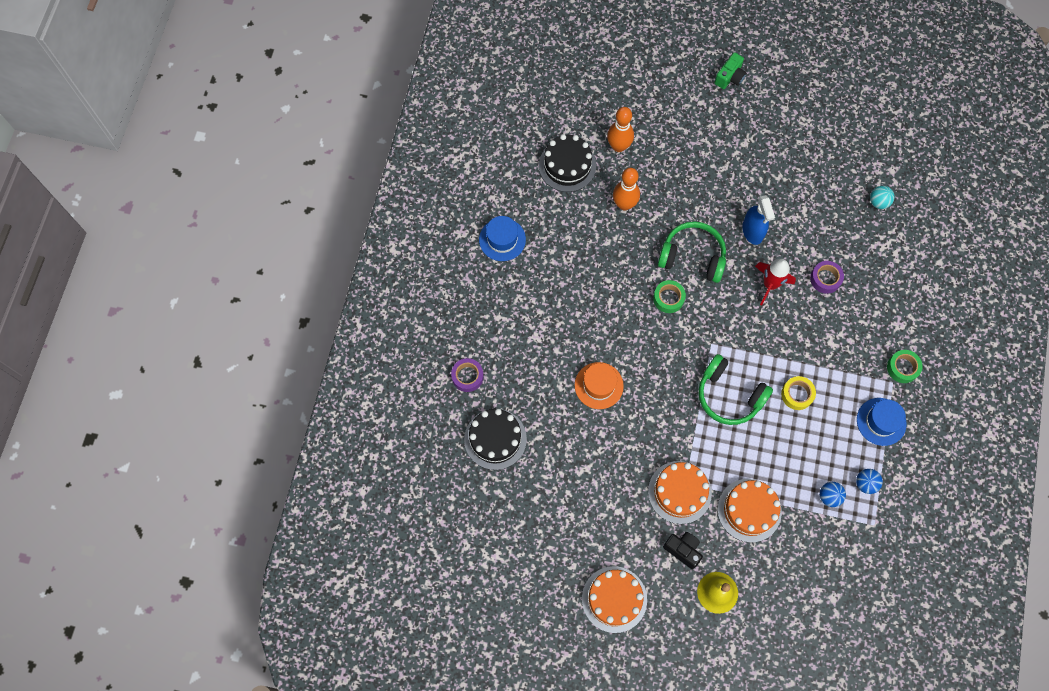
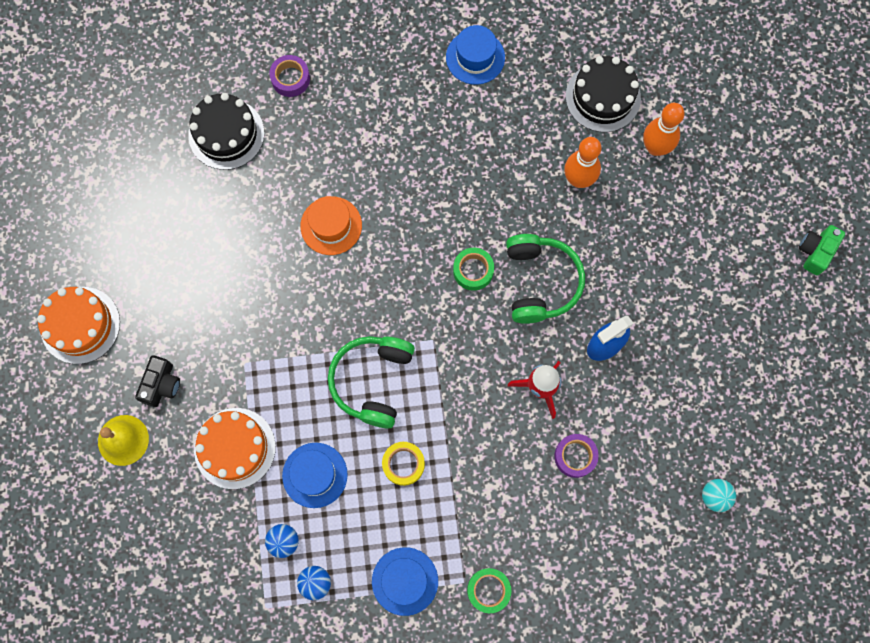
camera: 70 degrees right, 5 degrees up
(679, 492) = (230, 359): orange cake -> none
(730, 77) = (815, 252): green camera -> green camera turned 105 degrees clockwise
(786, 459) = (315, 475): none -> blue hat

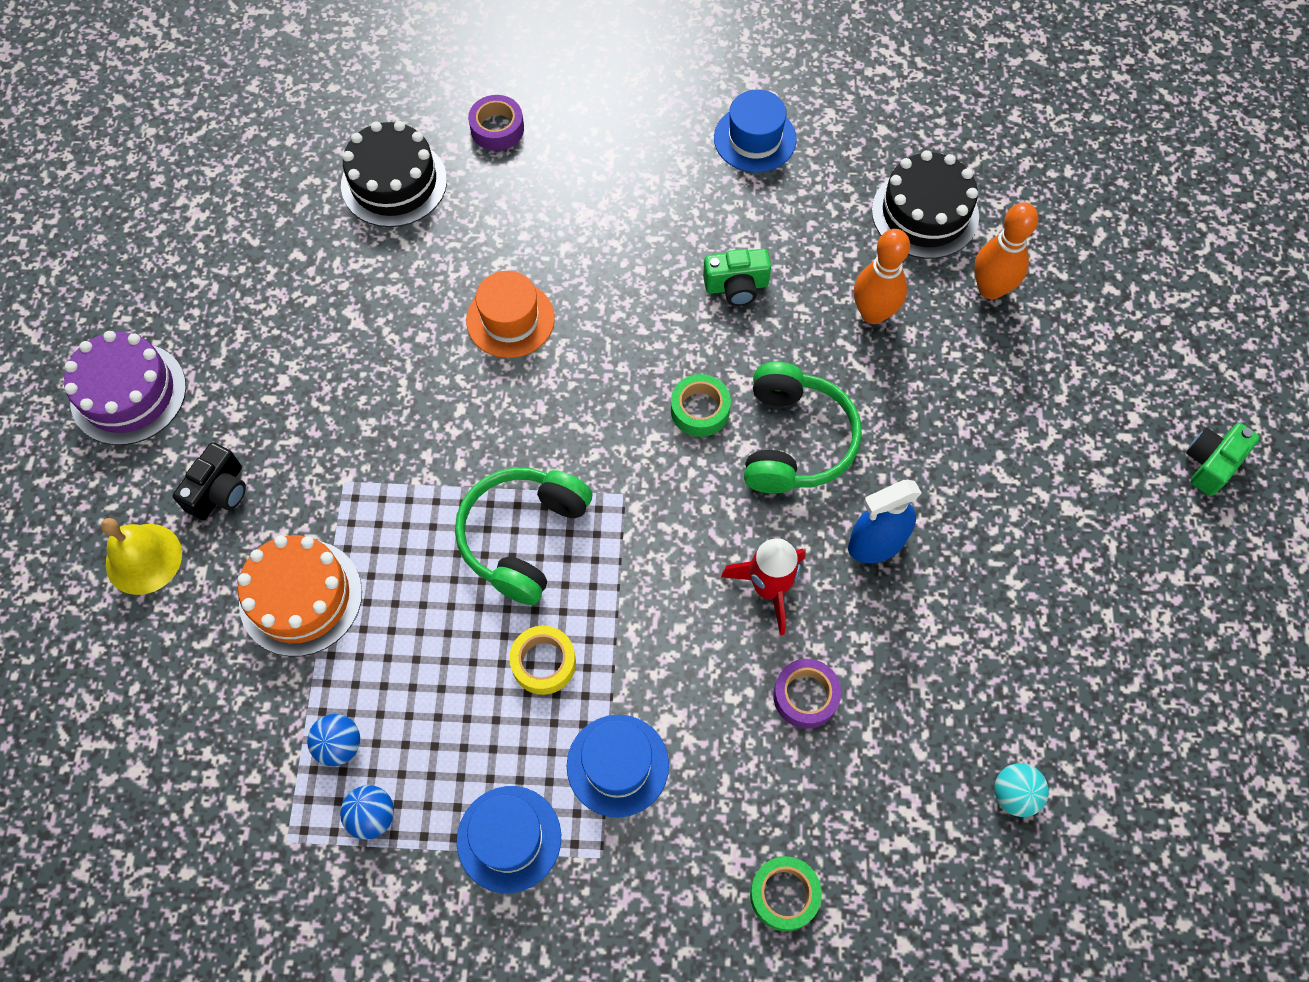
camera: 10 degrees right, 10 degrees down
(80, 325) = (128, 393): orange cake -> purple cake
(315, 475) = (408, 656): blue hat -> blue hat (617, 765)
(482, 175) = (736, 286): none -> green camera
(488, 590) = (636, 876): green tape -> green tape (784, 895)

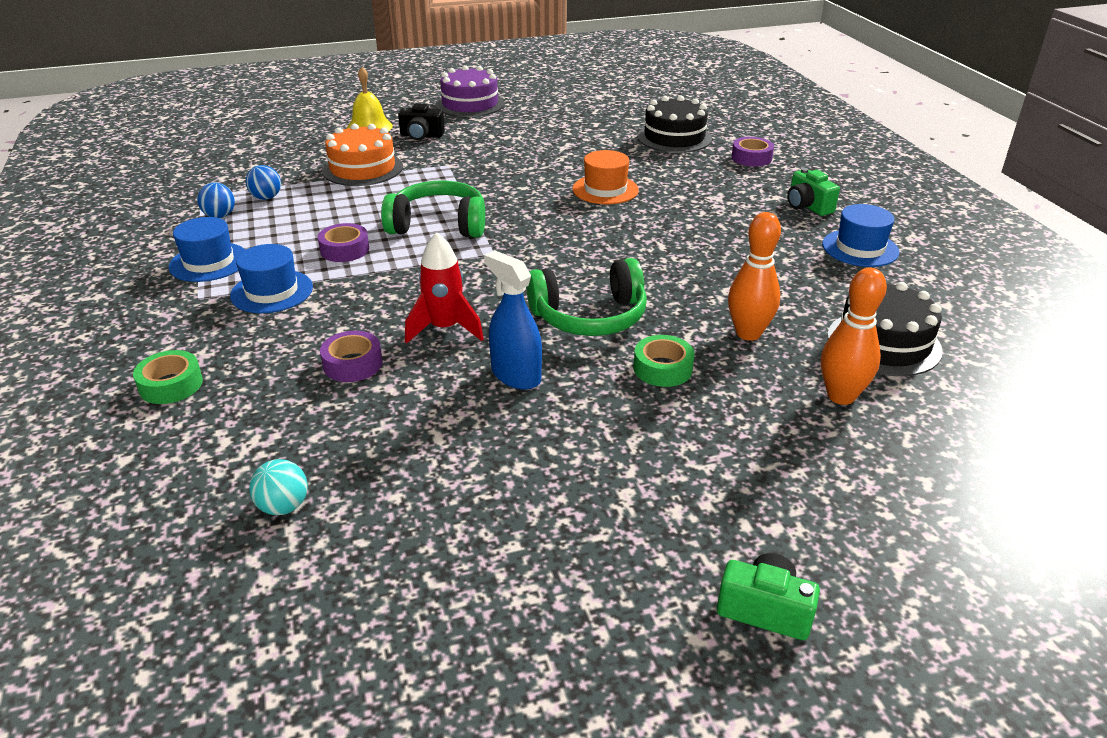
camera: 70 degrees right, 30 degrees down
(543, 663) = (344, 250): yellow tape -> purple tape
(700, 410) = (587, 270): green tape -> green tape (662, 368)
(736, 286) = (712, 265): green camera -> green camera (807, 206)

